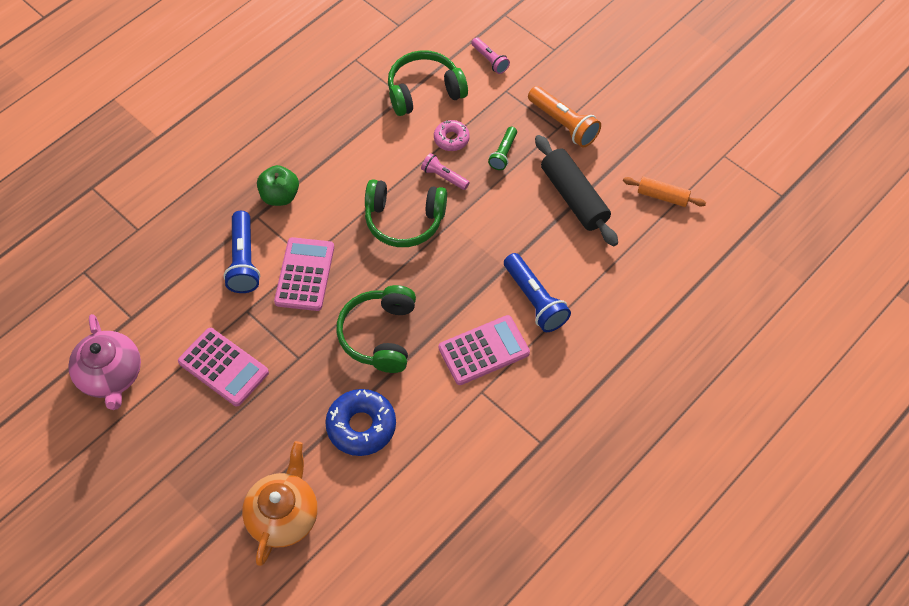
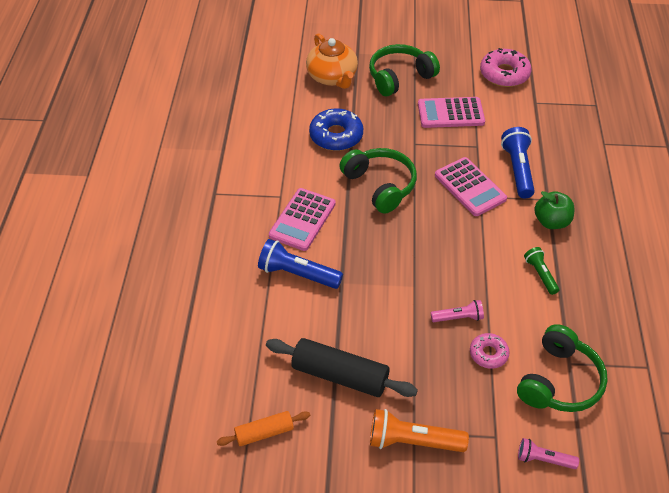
camera: 140 degrees right, 10 degrees down
(111, 375) = (504, 74): pink teapot -> pink donut
(244, 260) = (517, 170): blue flashlight -> blue flashlight turned 45 degrees clockwise
(404, 220) = (449, 265): green headphones -> green headphones (399, 77)
(503, 153) = (434, 372): green flashlight -> green flashlight (540, 274)

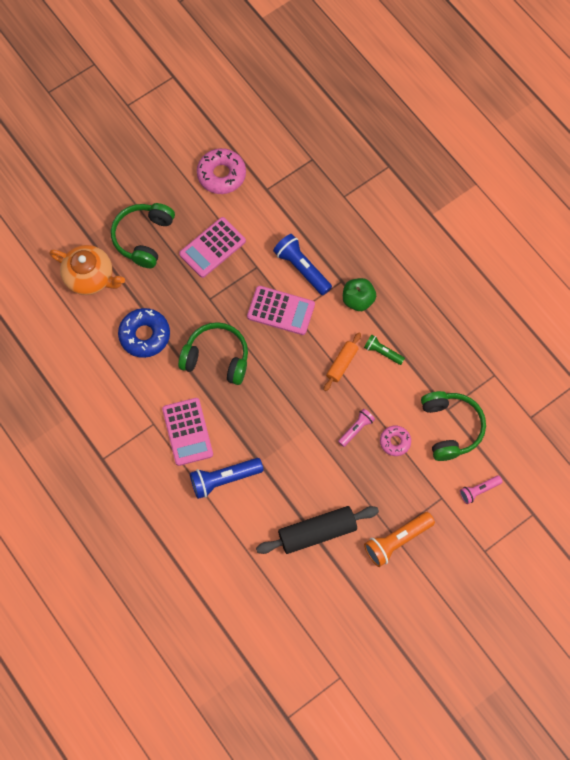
camera: 40 degrees left, 20 degrees up
(264, 433) = (305, 609): orange rolling pin -> orange rolling pin (342, 364)

